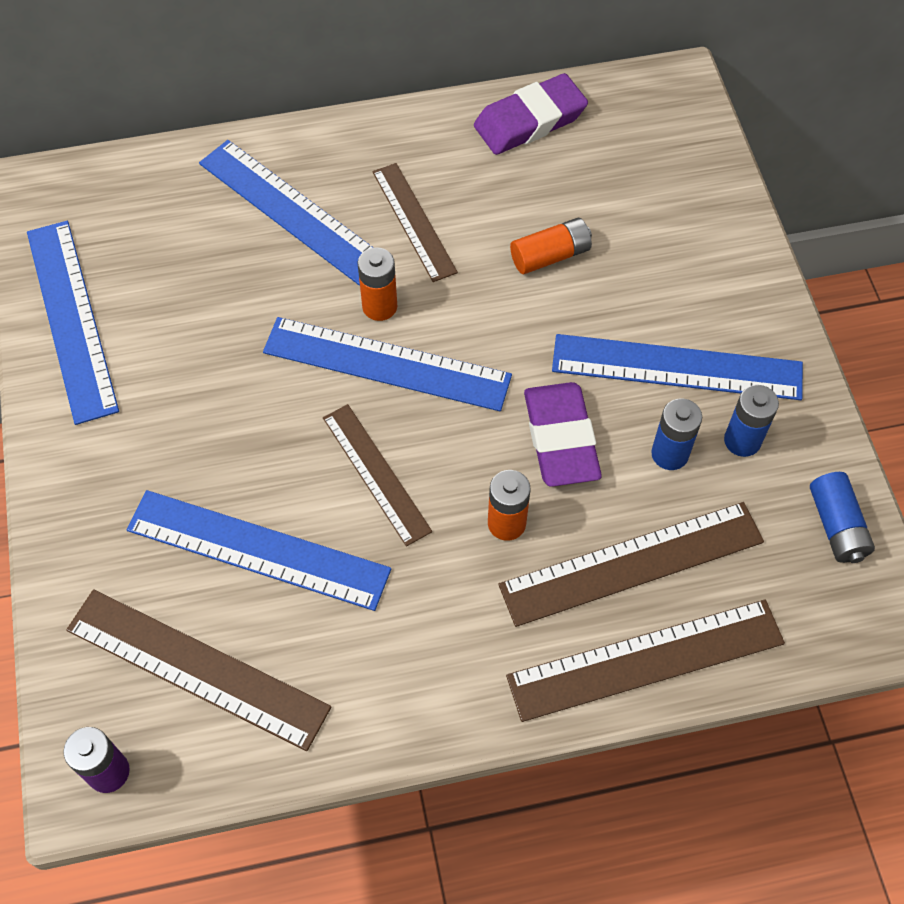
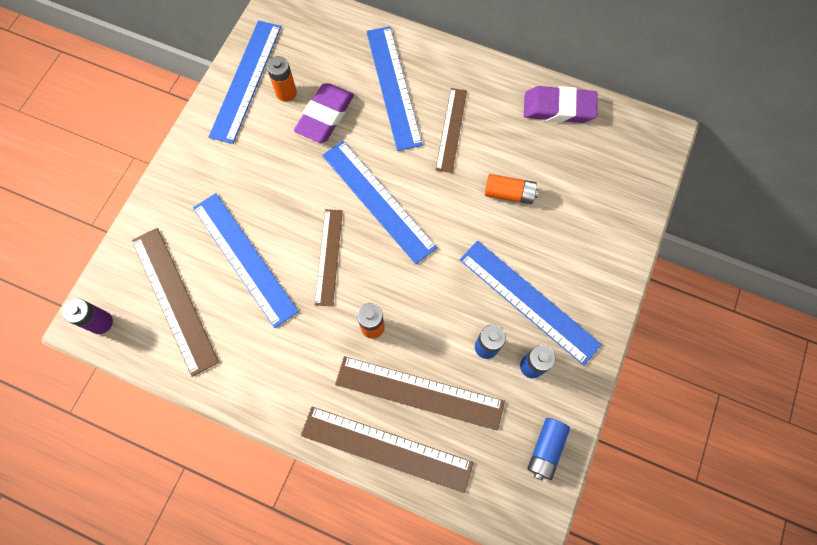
camera: 35 degrees right, 10 degrees up
(379, 306) = (398, 166): orange battery -> orange battery (286, 93)
(561, 438) = (435, 300): purple eraser -> purple eraser (325, 116)

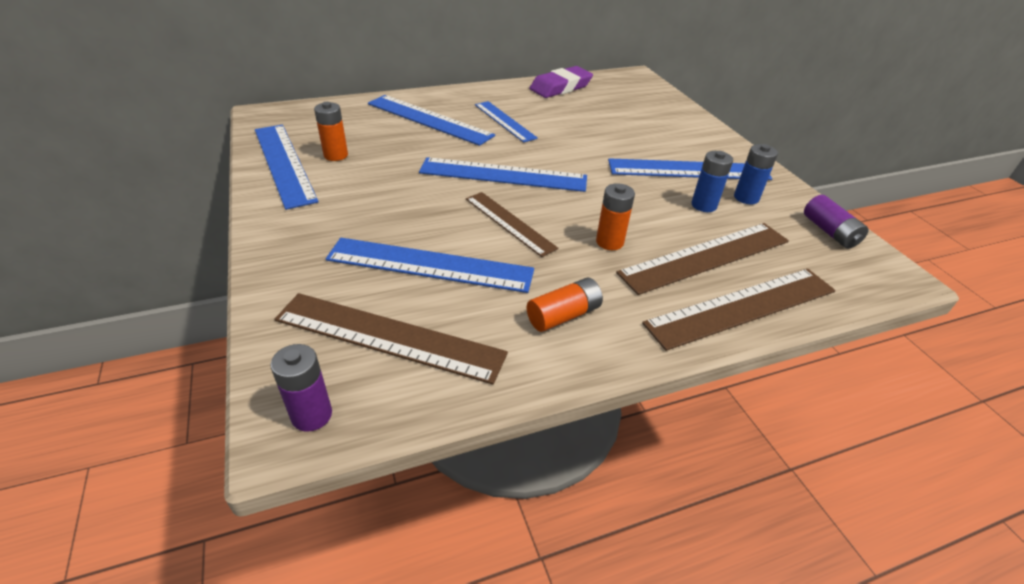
camera: 45 degrees left, 30 degrees down
(325, 116) = (391, 153): purple eraser -> none
(451, 129) = (504, 121): brown ruler -> blue ruler
(509, 194) = (591, 131): orange battery -> orange battery (563, 315)
(545, 449) = (829, 232): blue battery -> purple battery

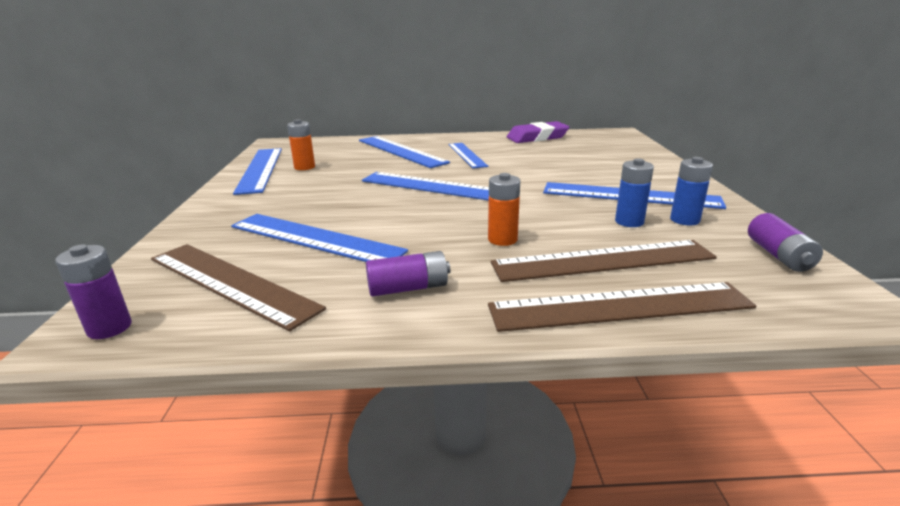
camera: 20 degrees right, 15 degrees down
(509, 223) = (413, 218): brown ruler -> none
(563, 315) = (408, 288): orange battery -> purple battery

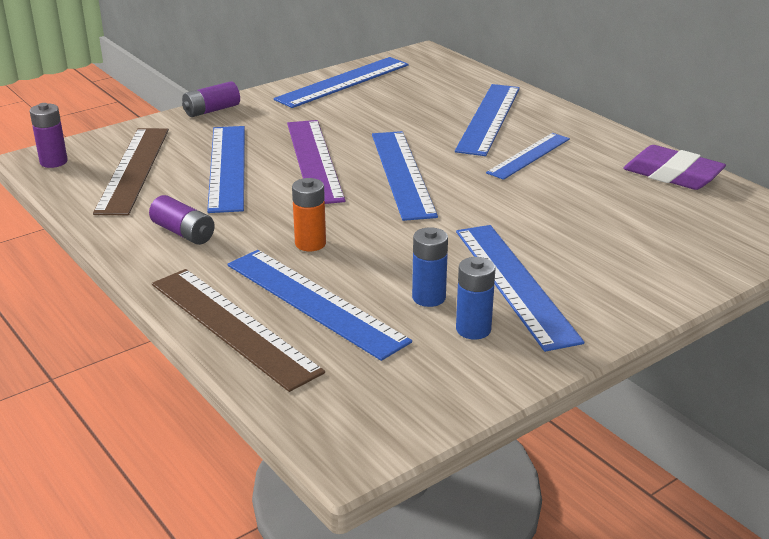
camera: 55 degrees right, 5 degrees up
(304, 167) = (374, 96): orange battery -> none
(365, 206) = (314, 160): none -> purple ruler
(603, 261) = (314, 302): brown ruler -> blue ruler
(779, 255) = (429, 398): purple battery -> purple battery (211, 110)

